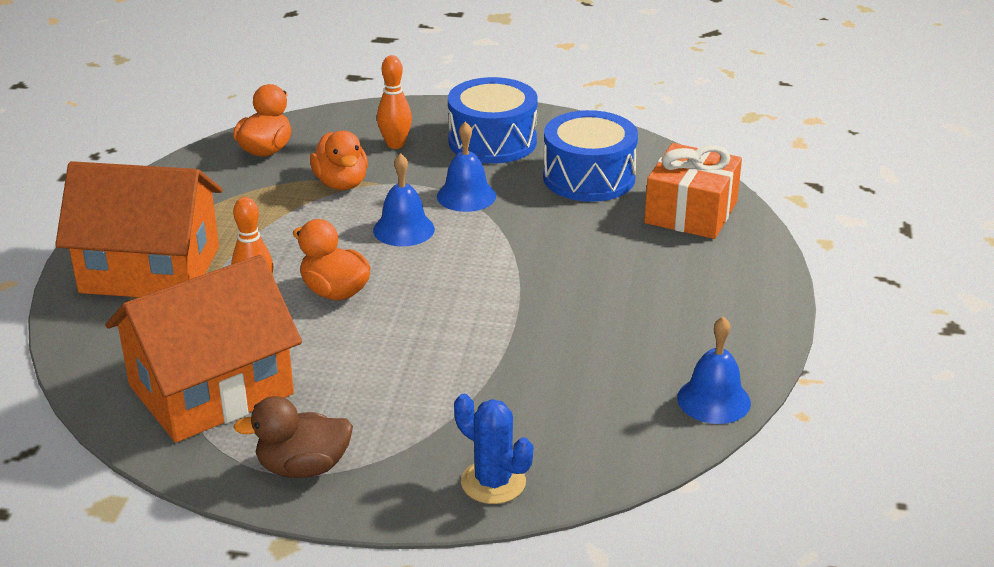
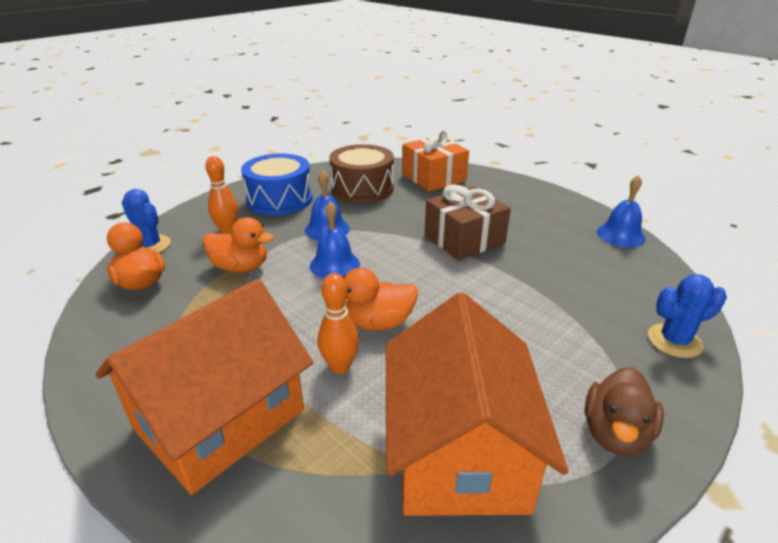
camera: 55 degrees left, 0 degrees up
(323, 122) = (150, 245): none -> blue cactus
(553, 287) = (464, 239): none -> brown gift
(589, 177) = (362, 189): blue drum -> brown drum

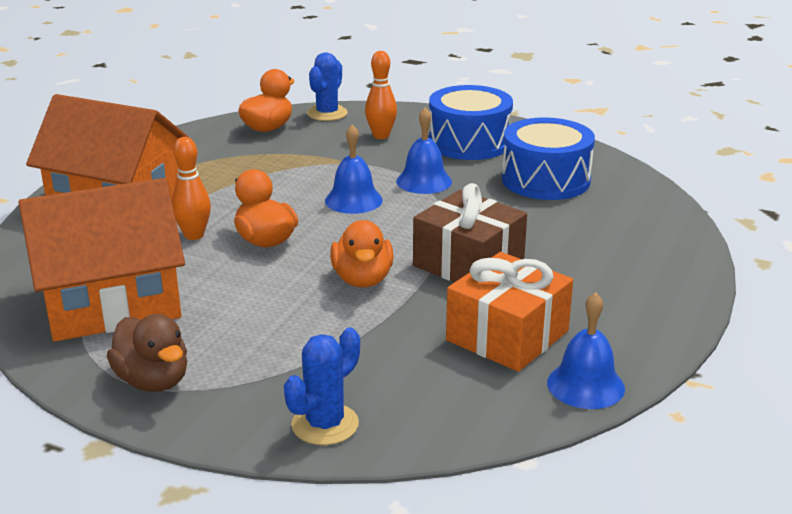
camera: 70 degrees right, 5 degrees down
(240, 267) = (318, 159): orange duck -> orange duck (362, 279)
(362, 189) = (545, 180): brown drum -> blue drum
(433, 178) = (633, 219): orange gift -> orange gift (507, 336)
(615, 433) = (153, 381): brown duck -> brown duck turned 135 degrees counterclockwise
(674, 341) = (325, 424): blue cactus -> blue cactus turned 75 degrees clockwise

